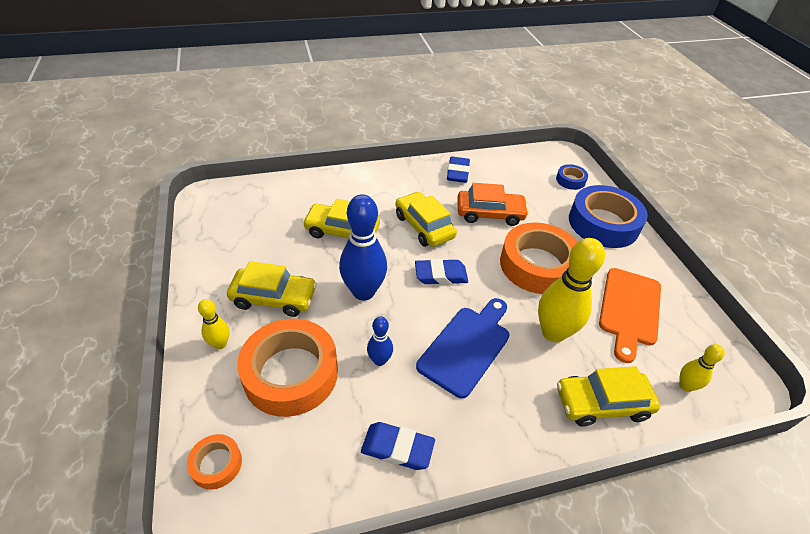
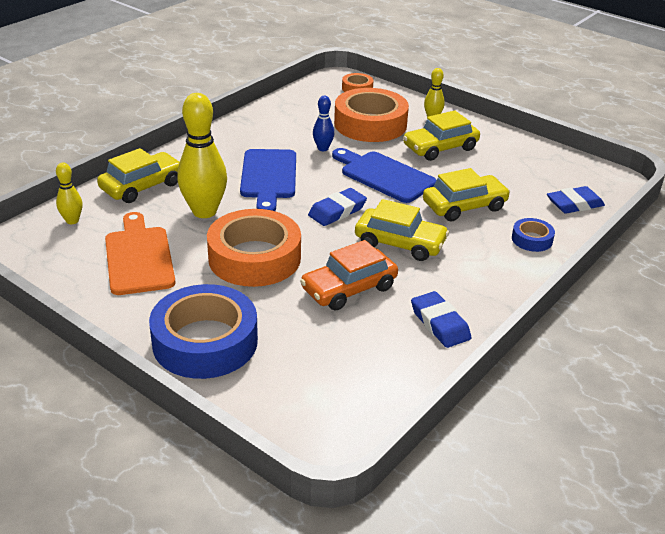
camera: 145 degrees right, 10 degrees down
(363, 292) = (384, 176): blue bowling pin -> blue cutting board
(397, 448) = (268, 123): blue eraser -> blue eraser (574, 204)
(570, 180) = (286, 392): blue tape -> blue tape (532, 239)

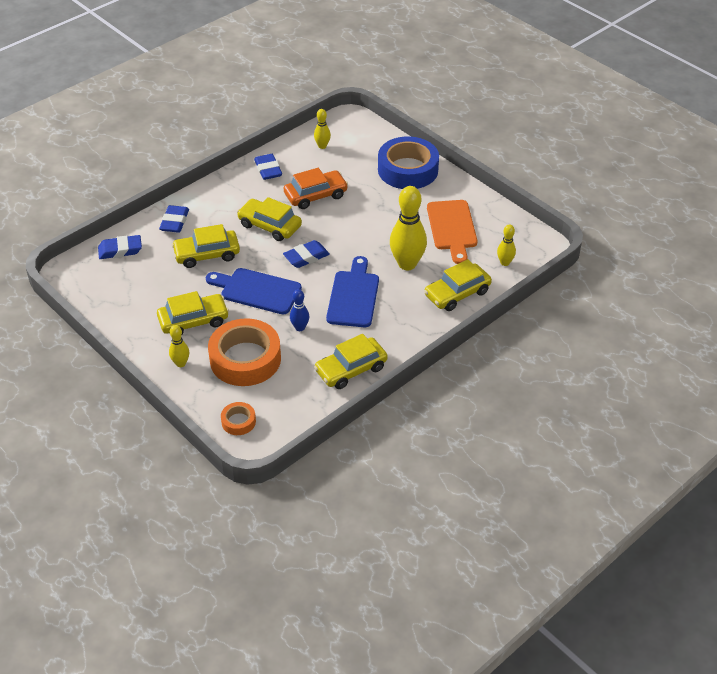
camera: 170 degrees left, 10 degrees up
(254, 258) = (373, 222): orange tape -> none
(261, 122) = (351, 369): none -> yellow car
(364, 375) = (322, 146): none -> yellow bowling pin
(384, 176) = (257, 290): blue cutting board -> blue cutting board turned 150 degrees clockwise
(532, 239) = (174, 222): blue tape -> blue eraser

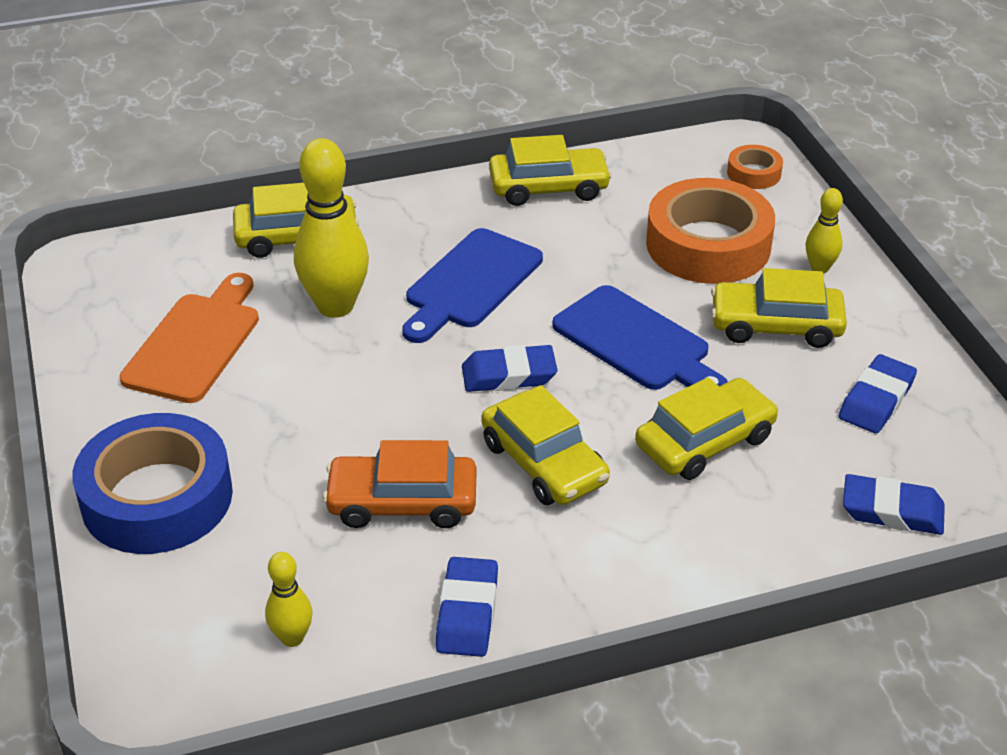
camera: 155 degrees left, 5 degrees down
(174, 222) = (750, 541): blue eraser -> blue eraser (876, 400)
(207, 254) = (705, 441): yellow car -> yellow car turned 45 degrees counterclockwise
(300, 328) = (593, 263): blue bowling pin -> none
(505, 262) = (170, 258): yellow bowling pin -> none

